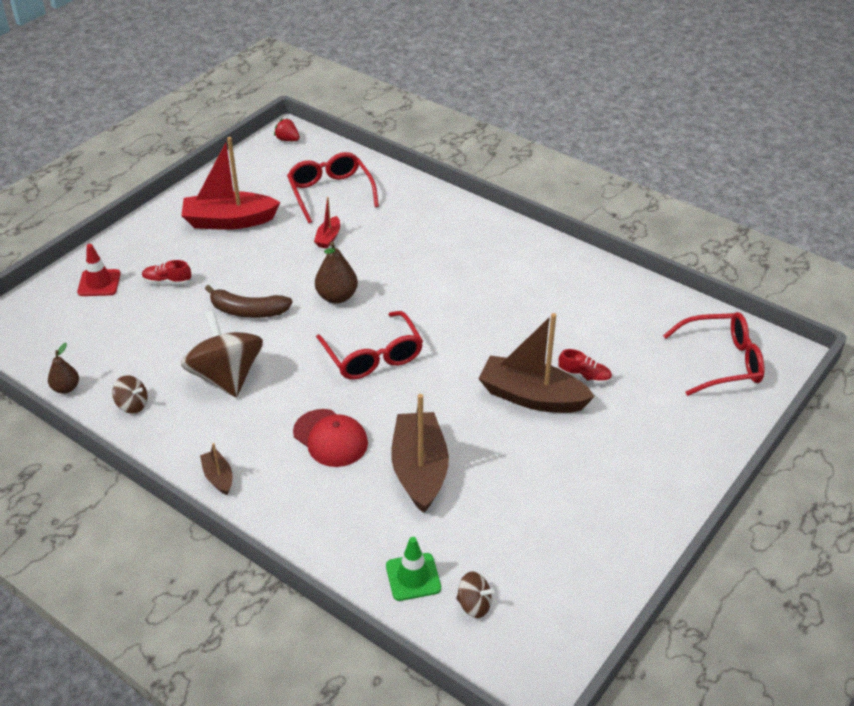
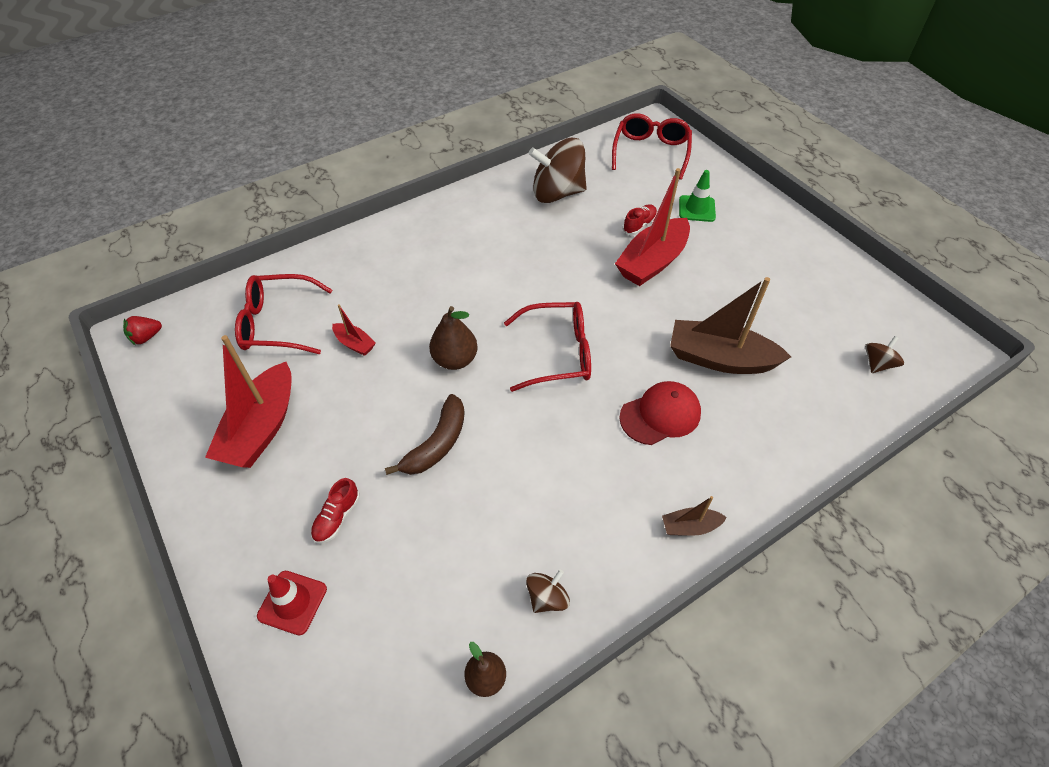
camera: 70 degrees left, 10 degrees up
(226, 377) = (537, 487): brown spinning top -> brown spinning top (557, 193)
(413, 577) = (844, 396): green traffic cone -> green traffic cone (696, 209)
(532, 397) = (652, 262): brown boat -> red boat

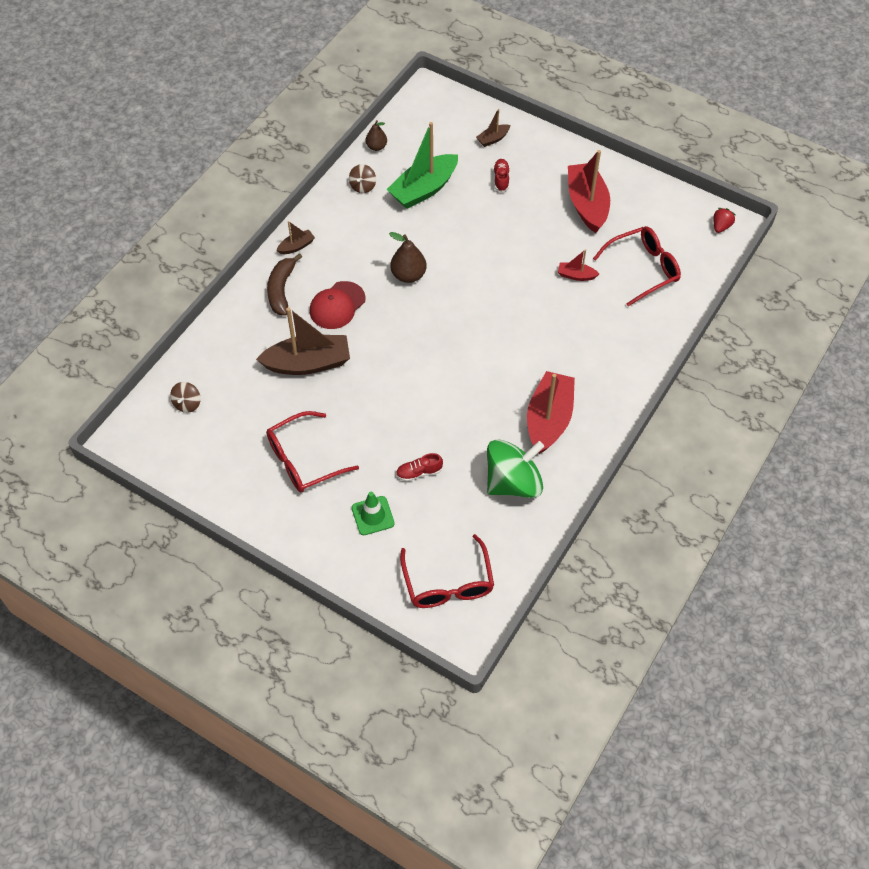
camera: 155 degrees right, 5 degrees up
(292, 602) = (493, 139): red traffic cone -> brown boat
(437, 444) = (472, 235): brown banana -> brown banana (281, 290)
(455, 360) = (498, 291): brown pear -> brown pear (408, 275)
(457, 549) = (424, 189): none -> green boat
(557, 193) = (513, 482): brown spinning top -> green spinning top
(557, 353) = (429, 322): red glasses -> red glasses (304, 460)
(639, 225) = (419, 472): red shoe -> red shoe turned 60 degrees clockwise
(652, 262) = (391, 434): red boat -> red boat (549, 419)

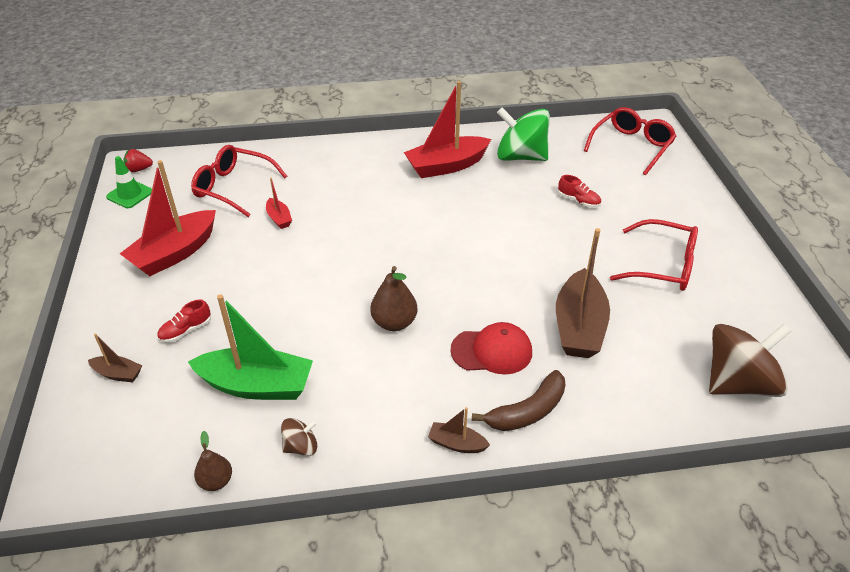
camera: 130 degrees left, 15 degrees down
(187, 404) = (738, 383): brown spinning top -> brown spinning top, size x2.18
(308, 363) = (579, 326): brown boat -> brown boat turned 120 degrees counterclockwise
(373, 516) = (644, 203): green traffic cone -> green traffic cone (130, 194)

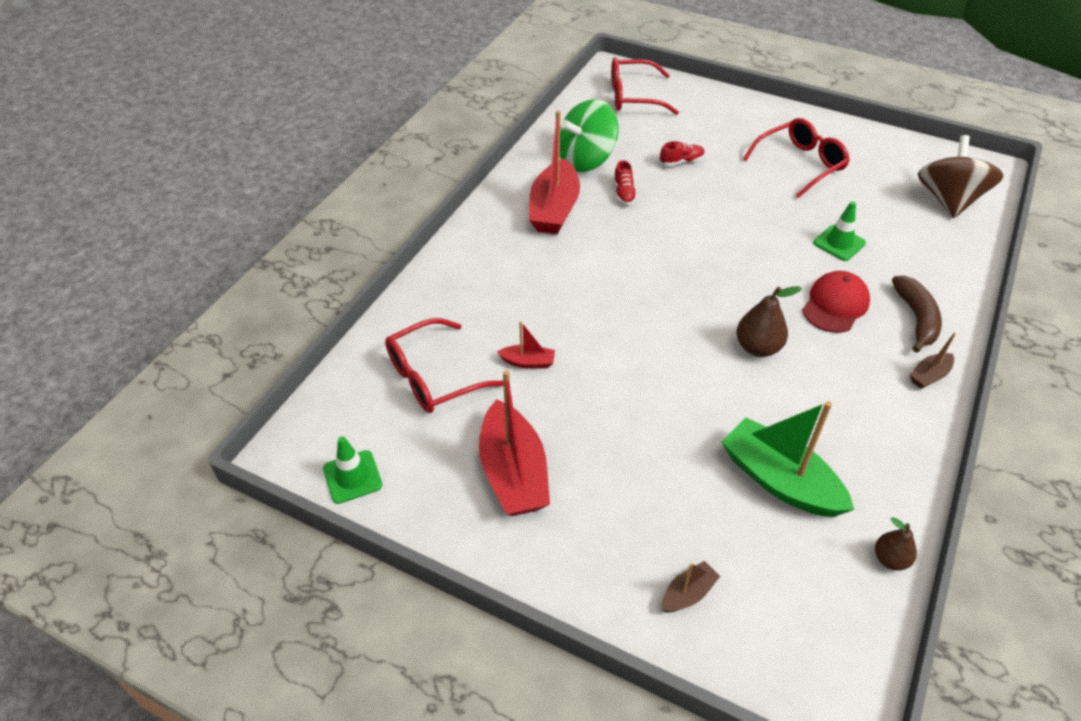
camera: 55 degrees left, 5 degrees up
(139, 169) = (305, 450): red strawberry -> none
(186, 331) = (658, 509): red shoe -> red shoe (624, 193)
(257, 385) = (779, 480): green boat -> green boat turned 90 degrees counterclockwise
(301, 447) = (879, 479): brown spinning top -> none
(579, 326) = (839, 243): brown boat -> green traffic cone
(631, 147) = (634, 96): red glasses -> red glasses turned 75 degrees counterclockwise

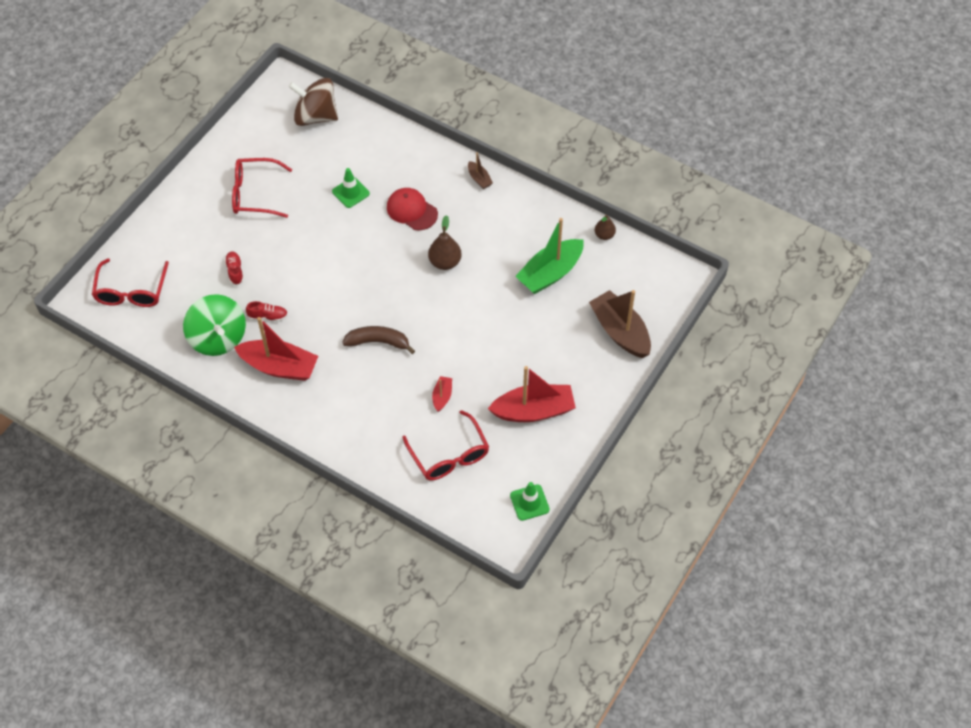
camera: 85 degrees left, 10 degrees up
(688, 593) = (620, 331): brown boat -> brown boat, size x2.14
(800, 164) = (255, 194): red glasses -> red glasses turned 60 degrees counterclockwise
(916, 318) = (430, 171): brown banana -> brown banana (378, 342)

